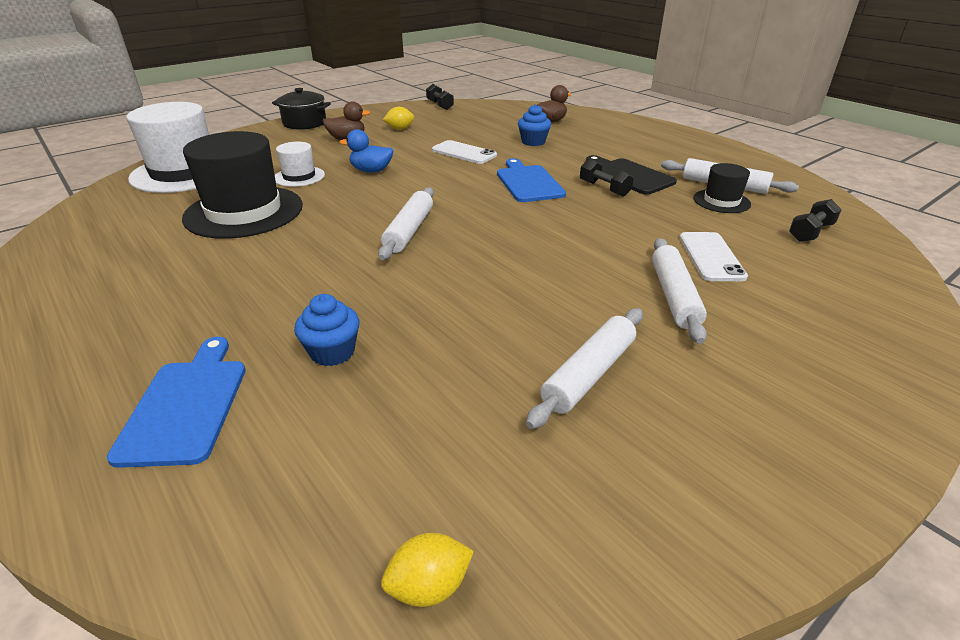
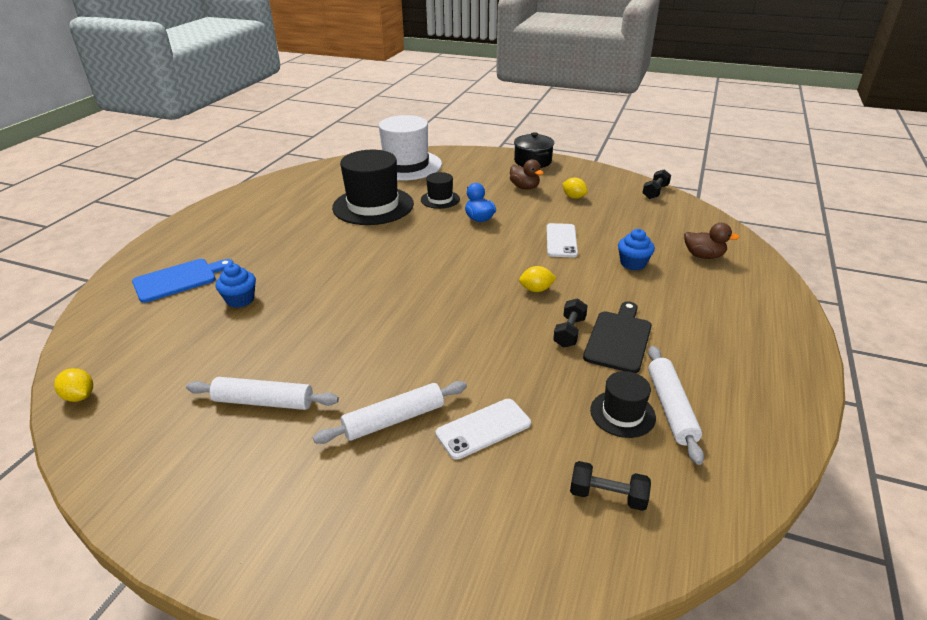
camera: 60 degrees right, 0 degrees up
(299, 176) = (440, 199): white hat -> black hat
(409, 231) = (399, 269): white rolling pin -> none
(528, 182) = (536, 289): blue cutting board -> yellow lemon

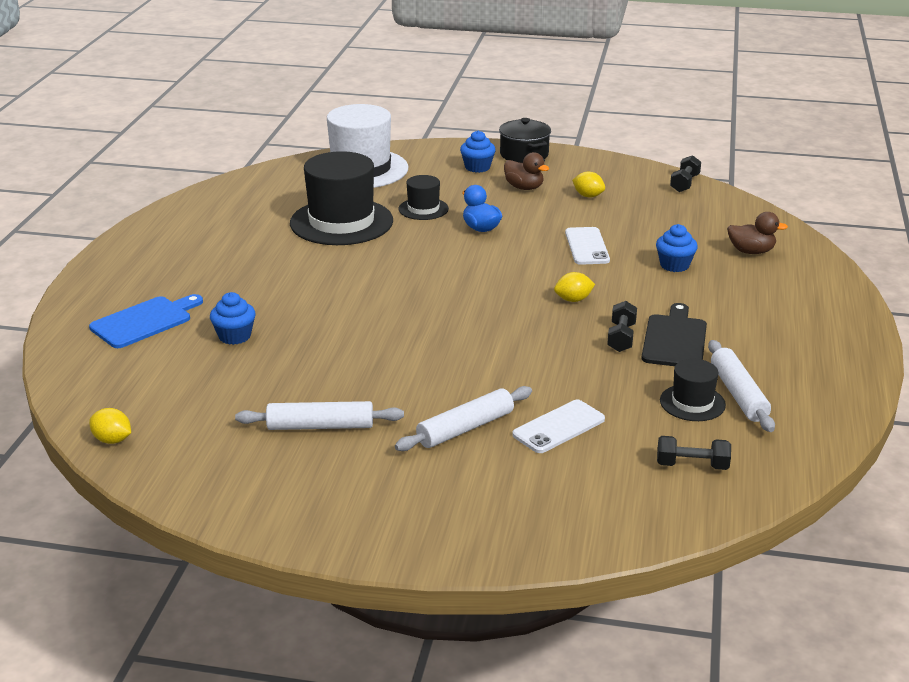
camera: 10 degrees left, 5 degrees down
(494, 169) = (477, 167): none -> blue cupcake

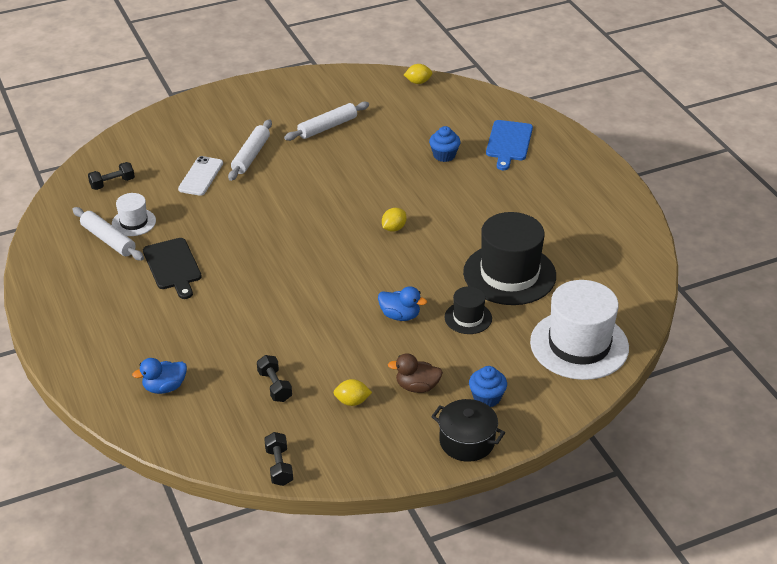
camera: 145 degrees right, 10 degrees up
(573, 300) = (266, 272): yellow lemon -> yellow lemon (393, 228)
(586, 246) = (300, 332): white phone -> none
(621, 337) = (209, 253): black dumbbell -> black dumbbell (274, 386)
(674, 265) = (217, 341): blue cupcake -> none
(692, 403) = (133, 222): black hat -> white hat
(751, 251) = (164, 387): brown duck -> blue duck

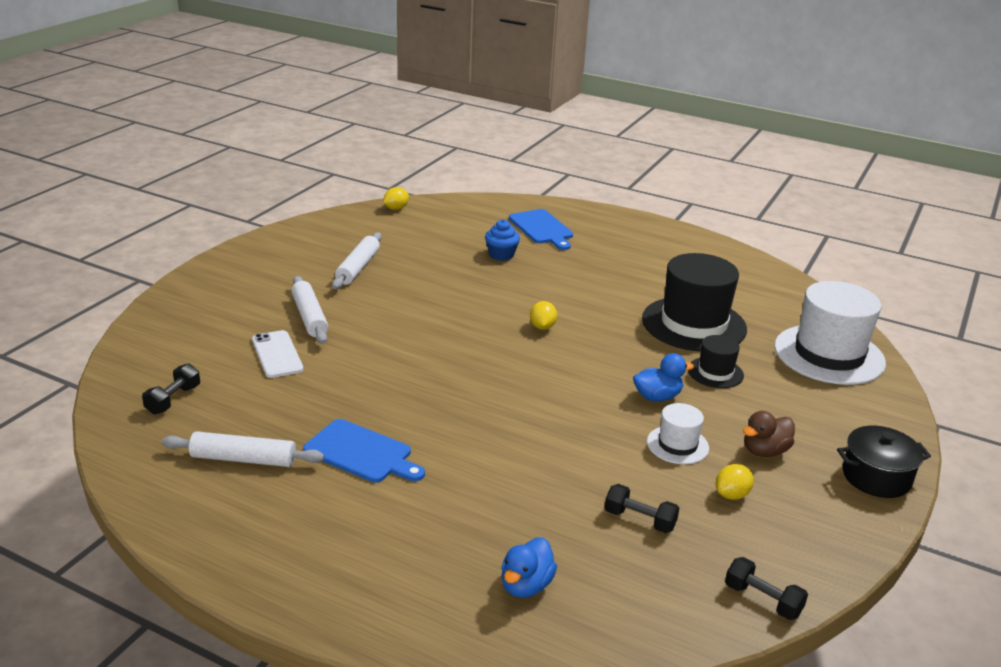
camera: 40 degrees left, 10 degrees down
(133, 222) = (253, 428): white hat -> white hat (677, 445)
(173, 266) = (361, 453): black cutting board -> blue cutting board
(487, 398) = (832, 431): blue cupcake -> none

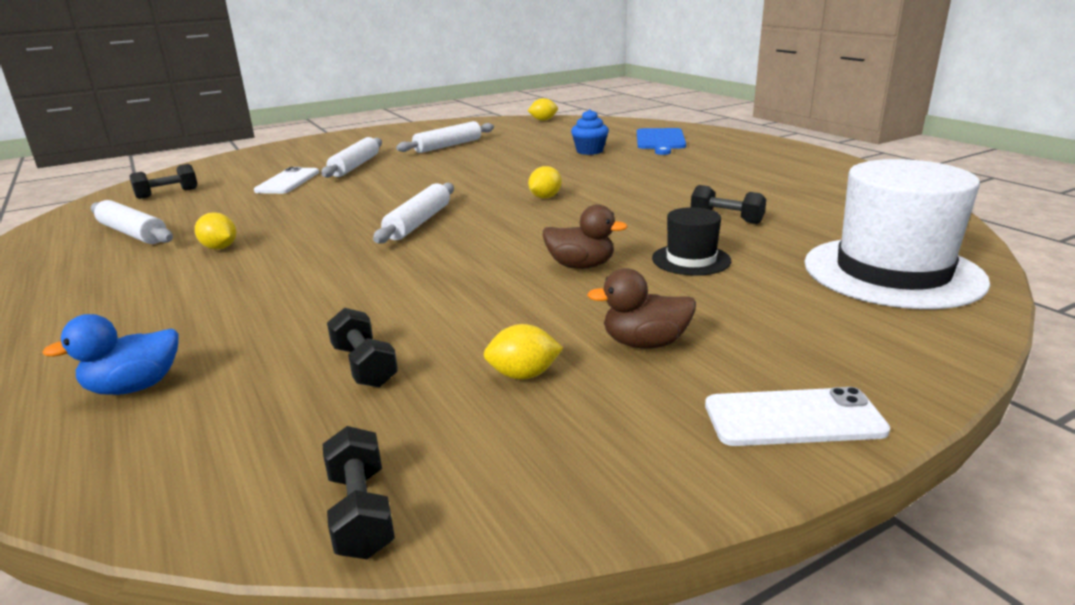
camera: 35 degrees right, 5 degrees down
(361, 453) = (219, 248): blue cutting board -> yellow lemon
(484, 381) = (418, 222): none -> white rolling pin
(657, 397) = (581, 266): blue duck -> brown duck
(677, 445) = (534, 310): white hat -> none
(694, 324) = (726, 219): black hat -> black dumbbell
(876, 477) = (793, 418): black pot -> white phone

